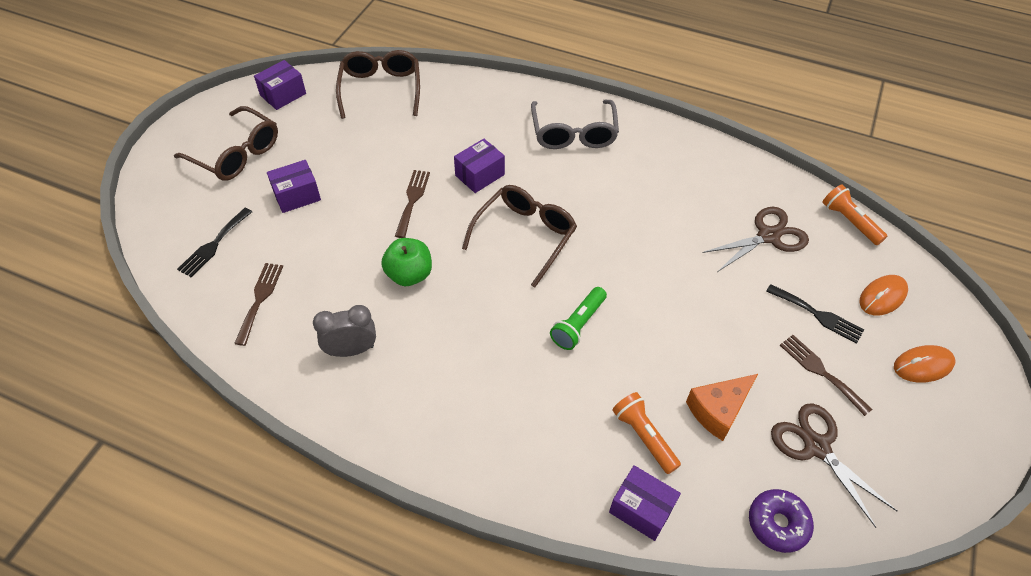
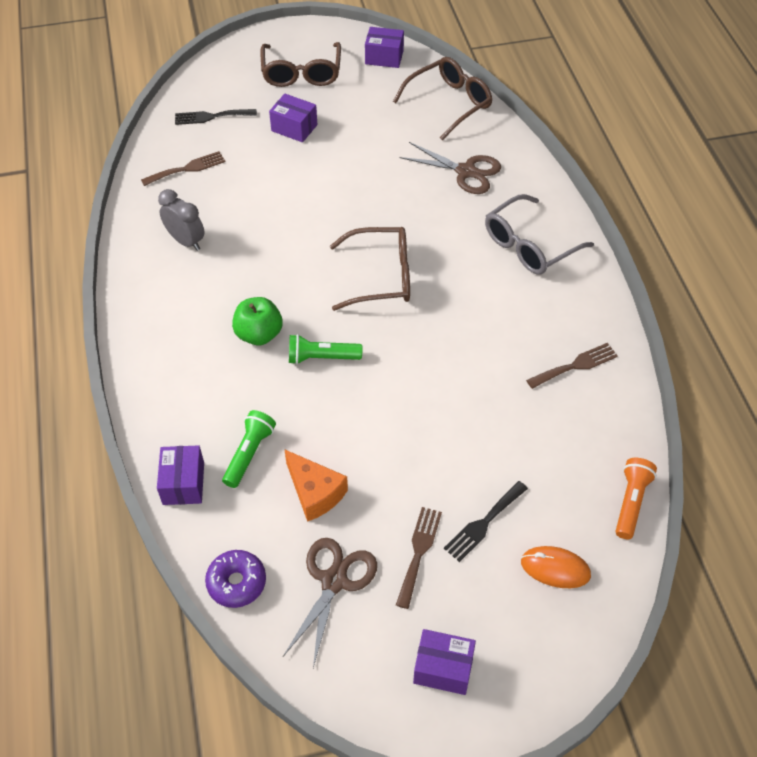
camera: 55 degrees right, 0 degrees up
(409, 274) = (279, 232): green apple -> green apple (259, 334)
(412, 200) = (352, 191): brown fork -> brown fork (575, 365)
(480, 175) = (418, 214): purple box -> purple box (443, 668)
(644, 437) = (249, 454): orange flashlight -> green flashlight
(718, 410) = (315, 492): orange cheese -> orange cheese turned 150 degrees counterclockwise
(768, 236) = (545, 444): brown scissors -> brown scissors (466, 171)
(818, 315) = (483, 523): black fork -> black fork turned 45 degrees clockwise
(923, 365) = (497, 634): orange mouse -> none

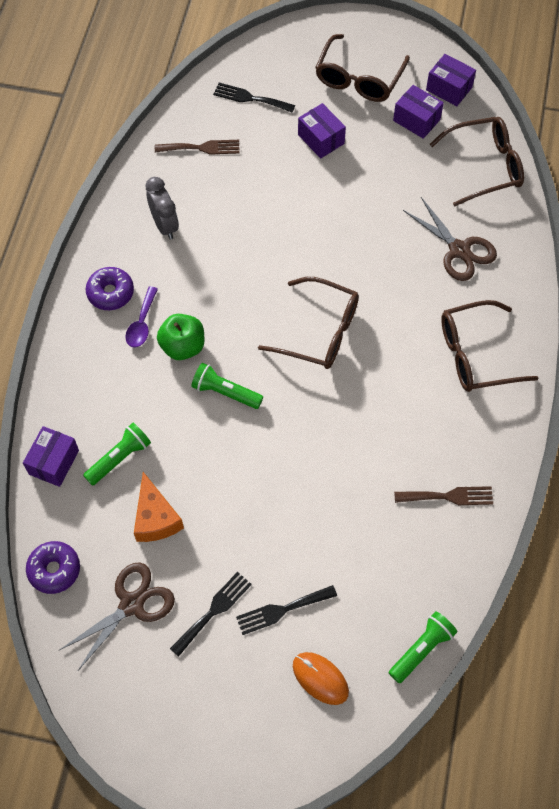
camera: 25 degrees right, 10 degrees up
(162, 314) = (110, 293): none -> purple donut
(208, 329) = (142, 323): none -> purple spoon
(419, 552) = (213, 611): brown fork -> black fork
(443, 668) = (180, 720): purple box -> purple box (416, 120)
(529, 245) = (475, 355): grey glasses -> brown glasses
(631, 502) = (421, 649): orange flashlight -> green flashlight

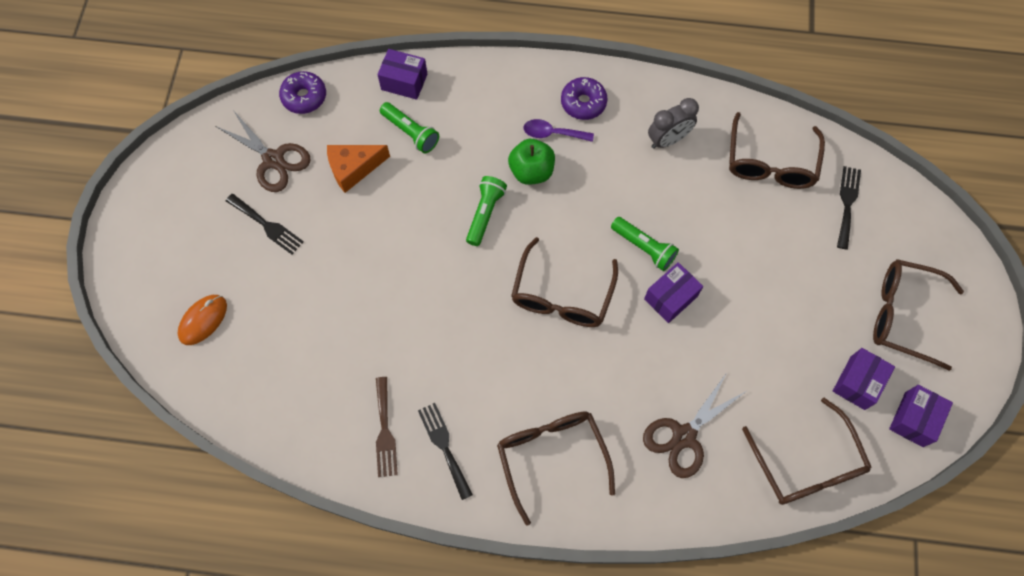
camera: 85 degrees right, 5 degrees up
(201, 148) = (770, 163): brown fork -> brown glasses
(282, 610) = (267, 282): black fork -> black fork (444, 446)
(321, 139) = (807, 280): purple box -> purple box (670, 298)
(421, 649) = (228, 409): green flashlight -> green flashlight (644, 247)

